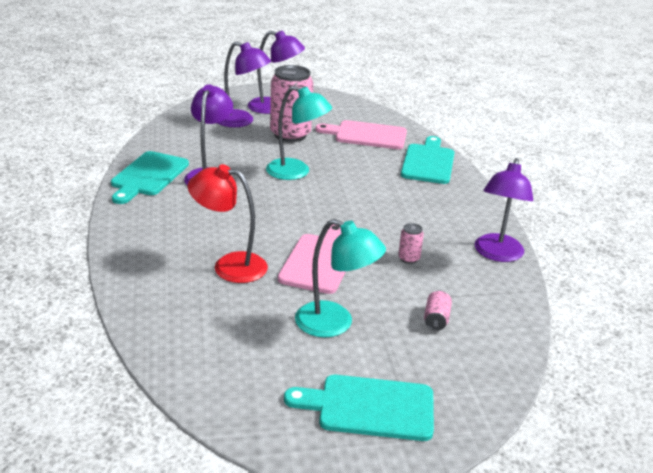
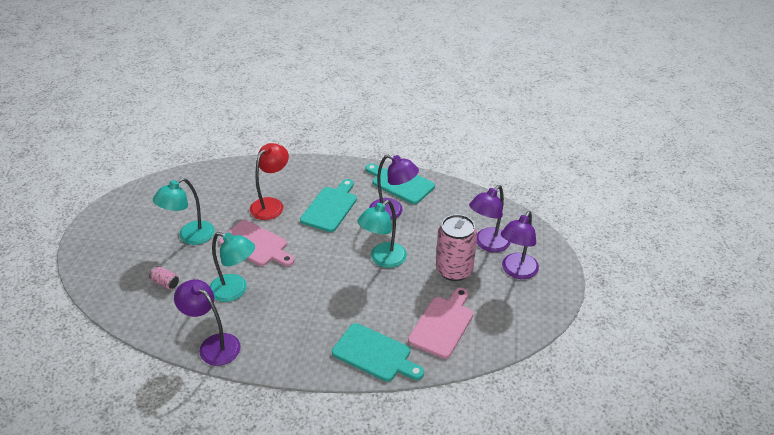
camera: 110 degrees right, 10 degrees up
(370, 407) = (119, 234): turquoise cutting board -> turquoise cutting board (330, 207)
(409, 258) = (235, 291): pink can -> turquoise lamp

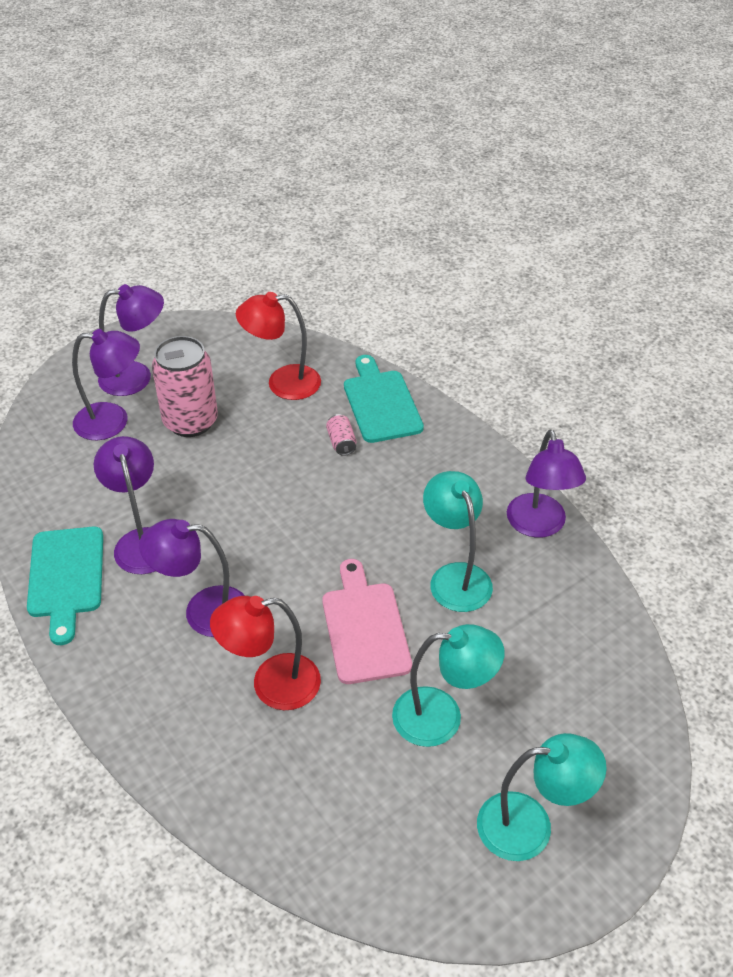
camera: 135 degrees left, 5 degrees up
(165, 283) = (536, 657): pink can -> pink can (341, 443)
(330, 207) = (203, 611): turquoise cutting board -> purple lamp
(383, 259) = (242, 488): turquoise lamp -> turquoise lamp (530, 826)
(442, 324) = (282, 383): pink cutting board -> red lamp

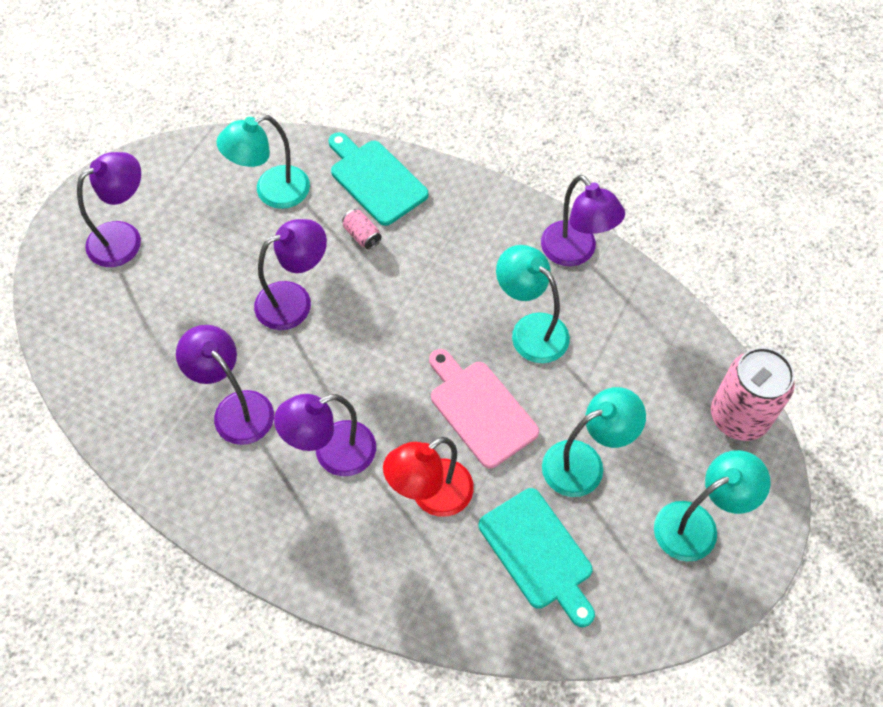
camera: 25 degrees left, 15 degrees up
(66, 577) = (186, 473): turquoise cutting board -> turquoise cutting board (538, 553)
(113, 421) = (131, 295): purple lamp -> purple lamp (294, 301)
(190, 421) = (207, 267): pink can -> pink can (739, 417)
(282, 383) = (272, 192): red lamp -> turquoise lamp

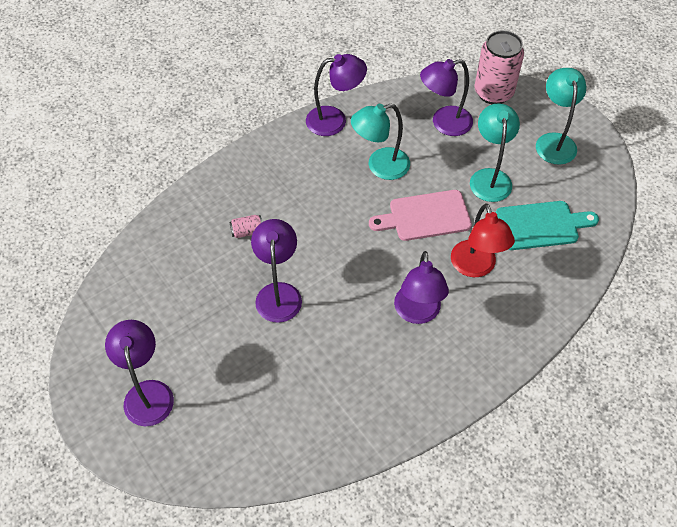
camera: 65 degrees left, 5 degrees down
(235, 408) = (350, 362): purple lamp -> purple lamp (444, 123)
(272, 192) = (171, 274): turquoise lamp -> none
(376, 179) = (204, 205): turquoise cutting board -> none

